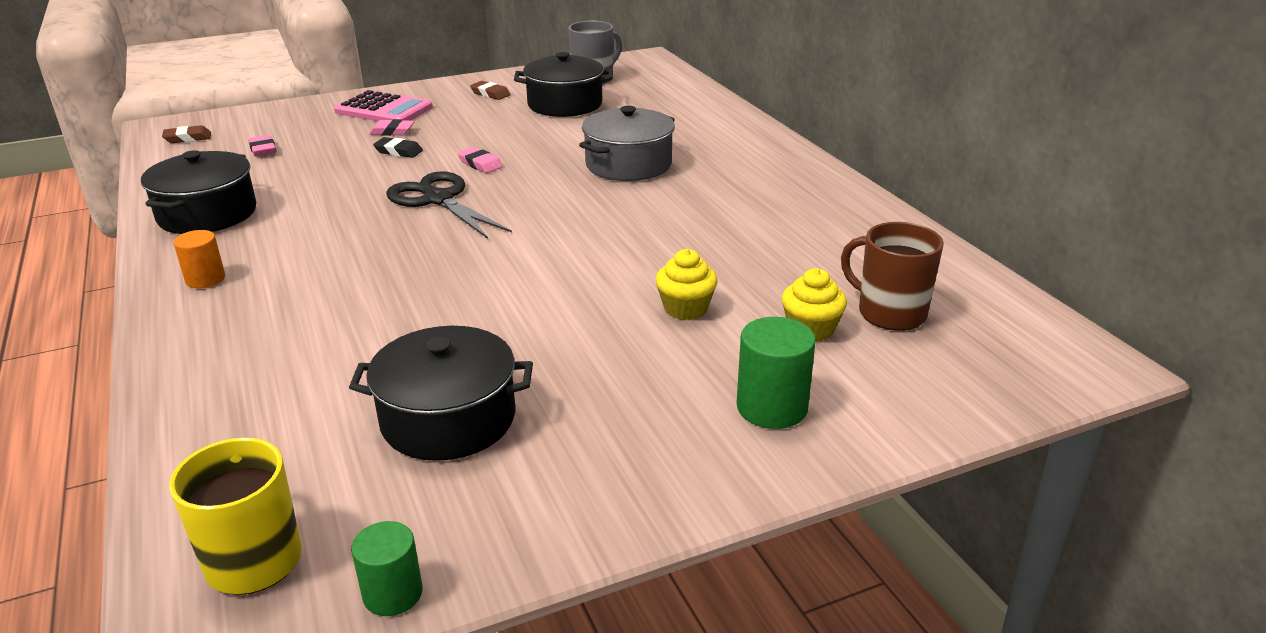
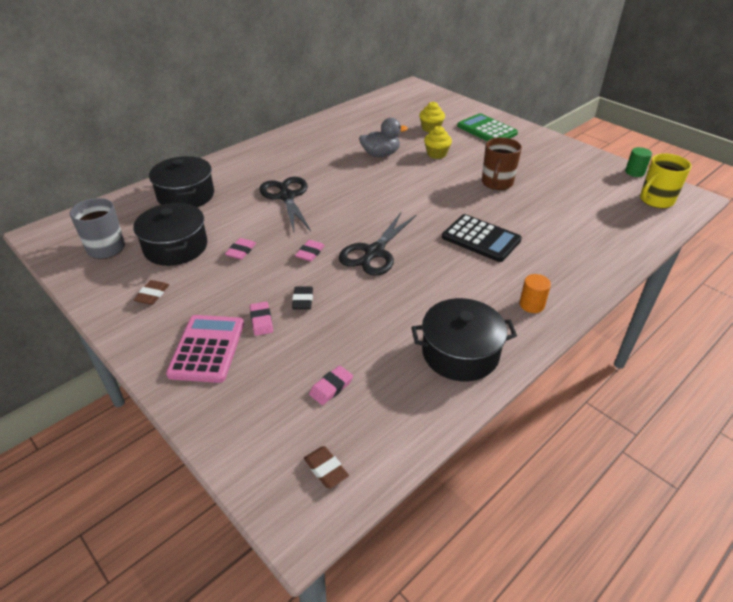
camera: 110 degrees left, 10 degrees up
(380, 281) = (481, 239): none -> black calculator
(448, 419) = (556, 186): black pot -> black pot (186, 195)
(524, 131) = (241, 251): none -> pink eraser
(628, 165) = (286, 196): grey pot -> black scissors
(716, 251) = (380, 154): none -> grey duck
(772, 407) = (486, 130): green cylinder -> green calculator
(889, 313) = (406, 116): brown mug -> brown mug (497, 183)

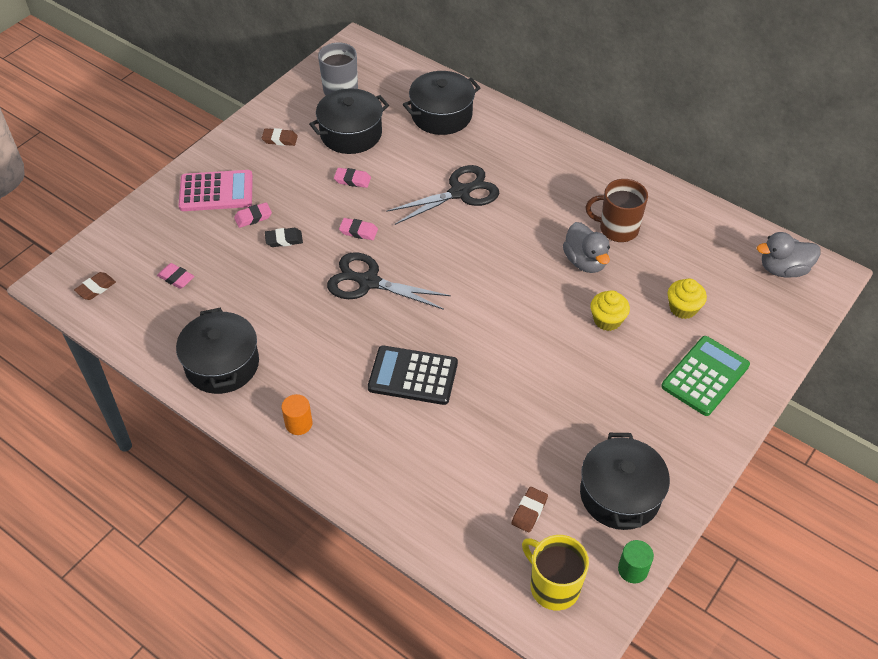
camera: 80 degrees right, 10 degrees up
(406, 96) = (783, 269): none -> grey duck
(481, 239) = (413, 376): black calculator -> black calculator turned 75 degrees clockwise
(497, 183) = (547, 390): brown mug -> brown mug (617, 229)
(580, 169) = (620, 494): none -> black pot
(600, 202) = (529, 511): none -> brown eraser

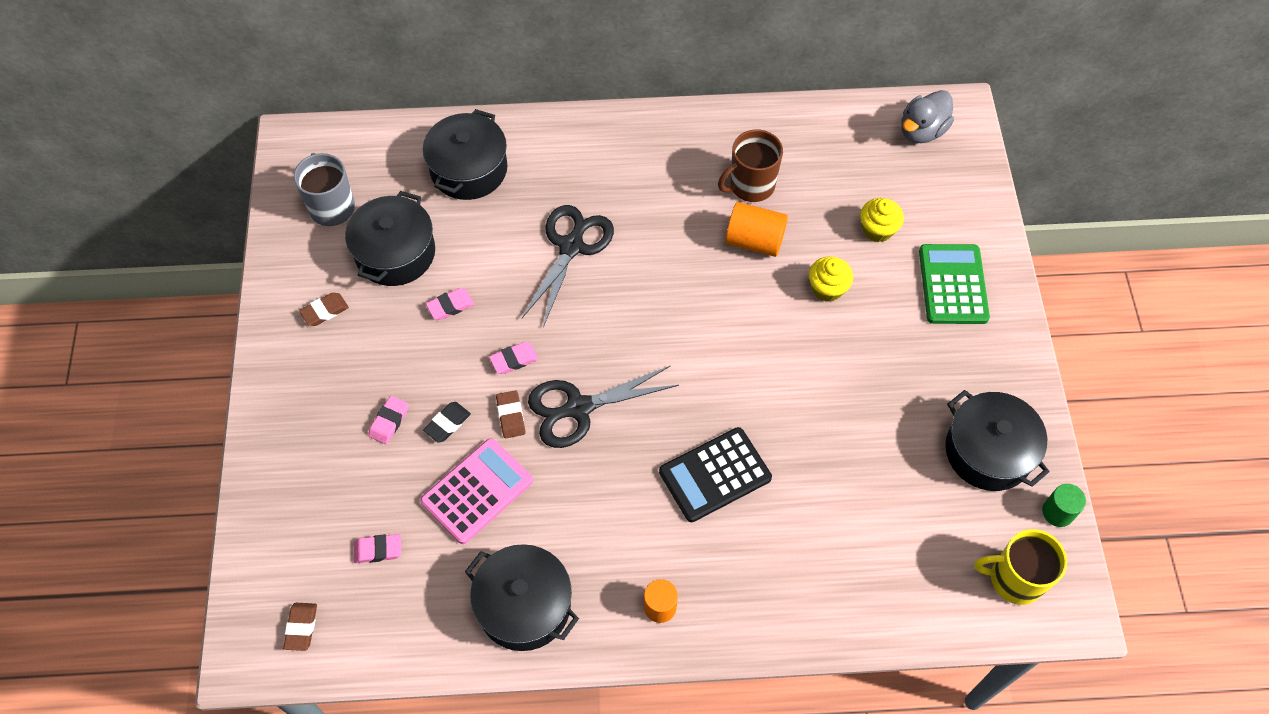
camera: 40 degrees left, 10 degrees up
(216, 191) = (317, 420): pink calculator -> pink calculator (477, 491)
(529, 511) = (934, 526): brown eraser -> brown eraser (511, 416)
(585, 261) = (754, 241): grey duck -> orange cylinder

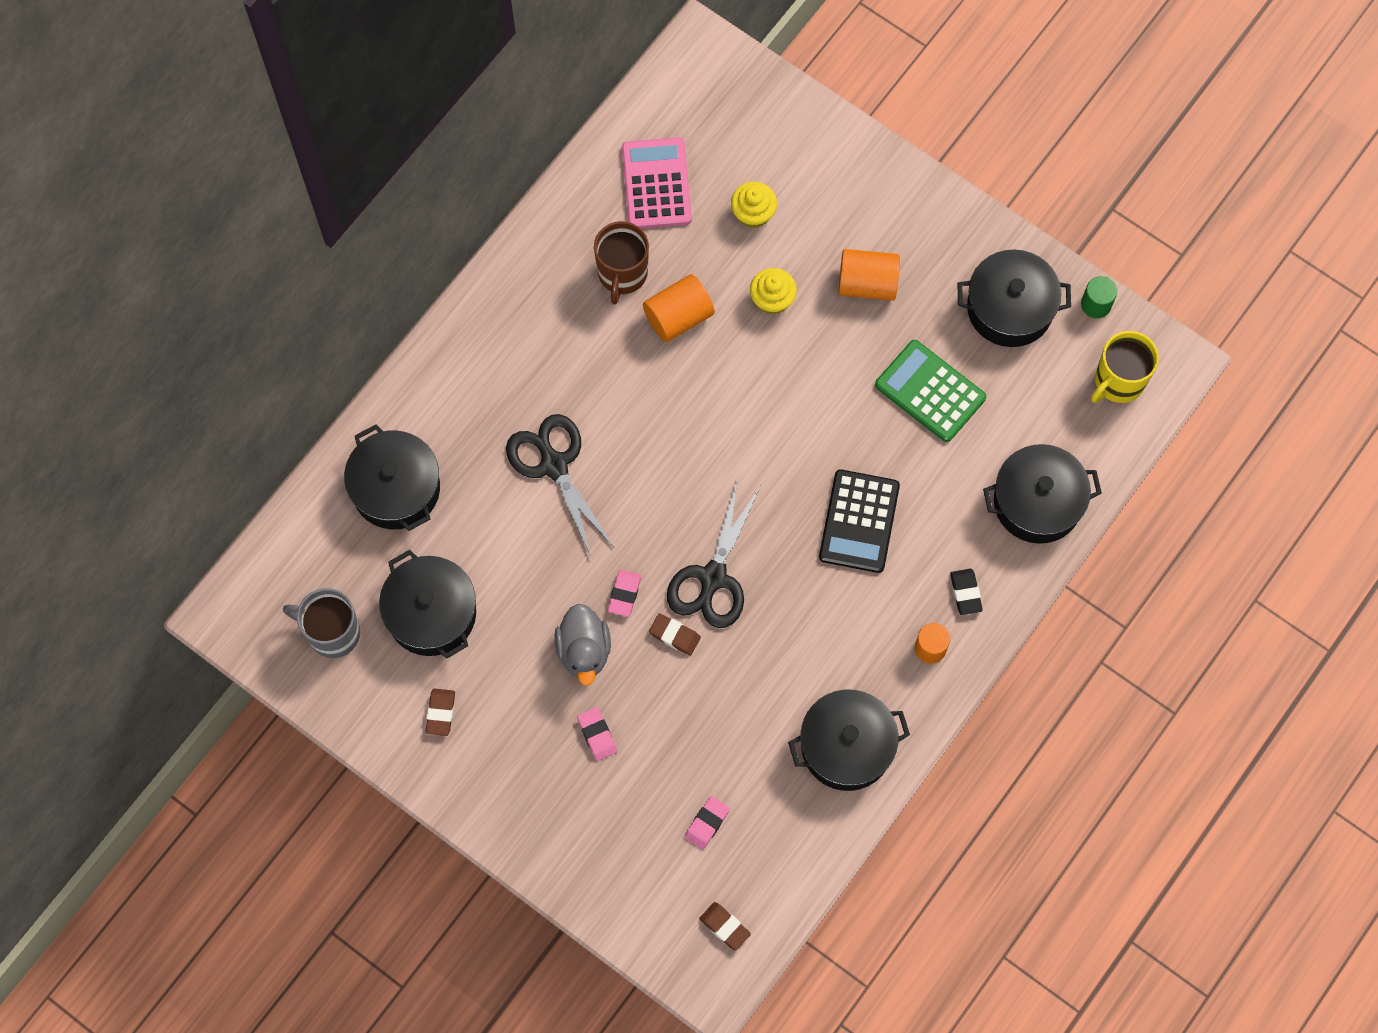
camera: 50 degrees left, 10 degrees up
(447, 423) = (639, 690): black eraser -> black eraser (965, 593)
(450, 306) = (527, 606): pink eraser -> none
(477, 491) = (719, 711): pink calculator -> pink calculator (656, 184)
(855, 595) = (1037, 502): none -> black pot
(903, 340) = (867, 283): none -> orange cylinder
(922, 131) = (691, 94): grey duck -> grey duck (584, 651)
(952, 284) = (852, 203): green calculator -> green calculator (930, 391)

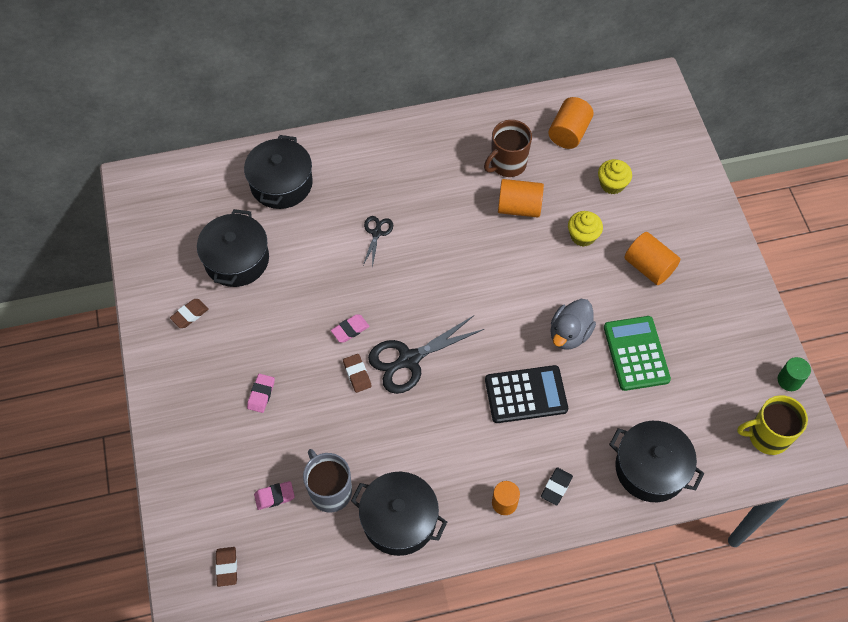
camera: 40 degrees right, 10 degrees down
(332, 632) = (176, 230): grey mug -> grey mug (330, 491)
(554, 464) = (377, 233): black scissors -> black scissors, size x0.53
(584, 651) = (298, 343): grey duck -> grey duck (569, 334)
(656, 184) = (569, 133): pink calculator -> orange cylinder
(859, 521) = (526, 394): black calculator -> black calculator turned 150 degrees counterclockwise
(1009, 308) = (729, 343): black pot -> none

